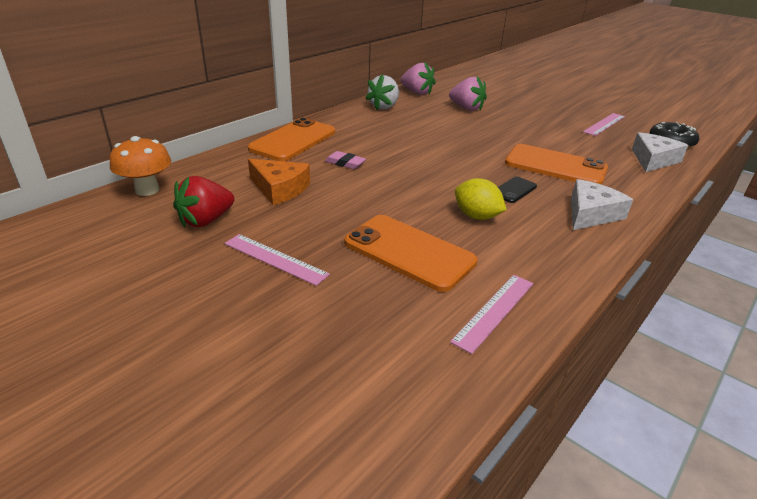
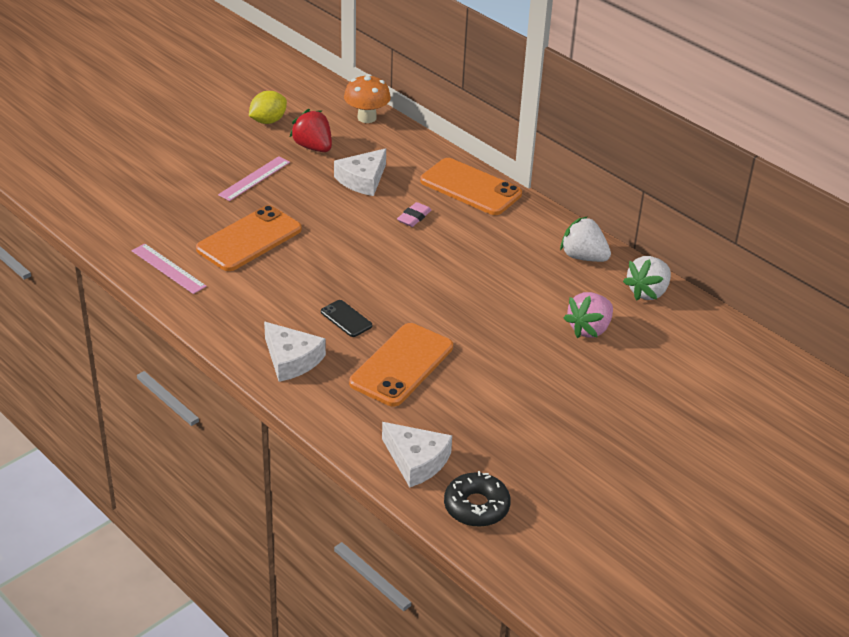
camera: 95 degrees right, 5 degrees up
(279, 189) = (363, 180): orange cheese -> white cheese
(417, 92) = (648, 292): pink strawberry -> white strawberry
(476, 216) = (298, 284): yellow lemon -> yellow lemon (268, 121)
(604, 124) = (541, 456): pink ruler -> none

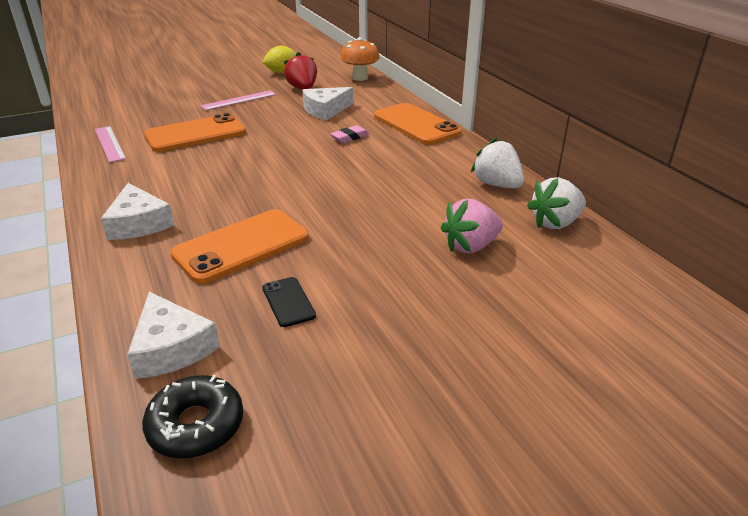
camera: 20 degrees right, 5 degrees down
(346, 319) = (223, 199): black phone -> black phone (288, 302)

